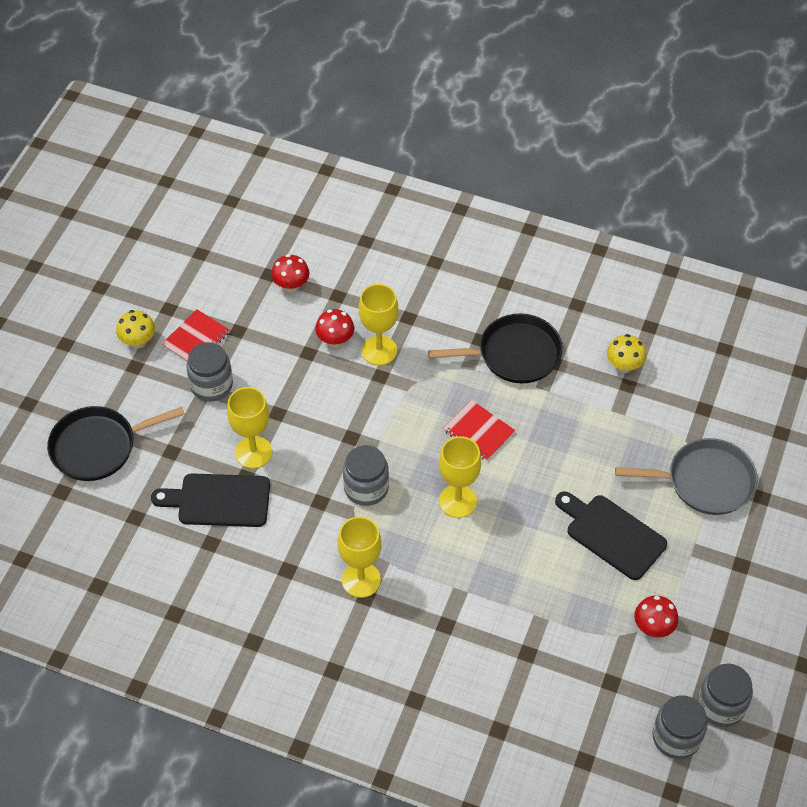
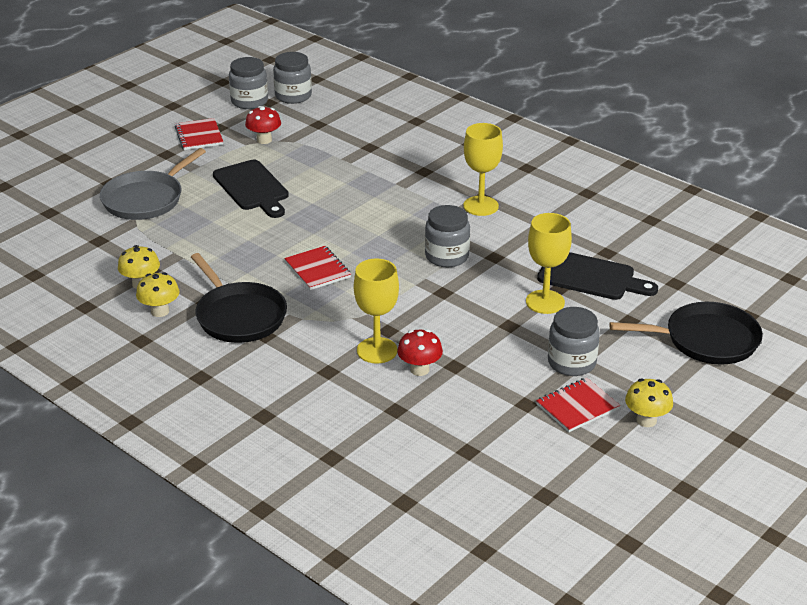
camera: 160 degrees left, 20 degrees down
(291, 286) = (445, 432): red mushroom -> none
(457, 501) = (368, 232): yellow goblet -> none
(514, 354) = (239, 316): black pan -> black pan turned 135 degrees counterclockwise
(584, 339) = (160, 311): none -> yellow mushroom
(705, 481) = (146, 199): grey pan -> grey pan turned 75 degrees counterclockwise
(730, 611) = (199, 136): none -> red notebook

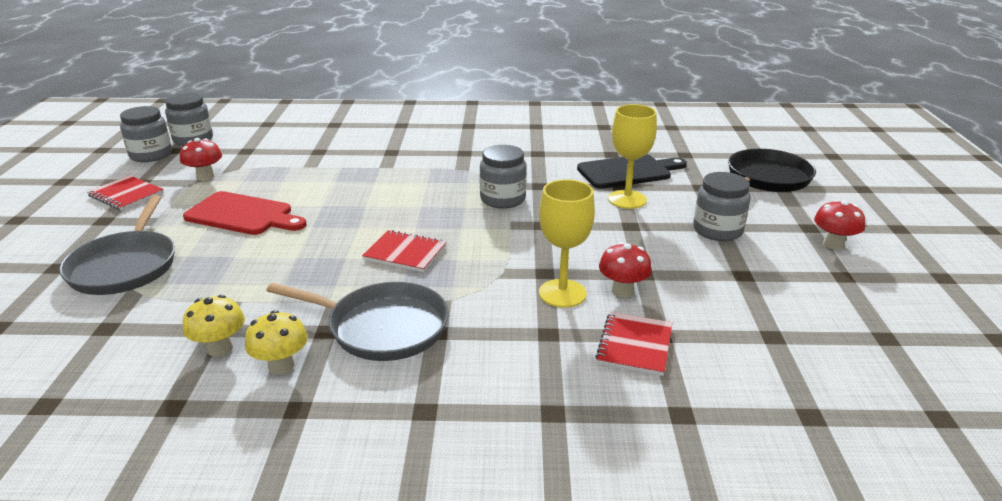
camera: 40 degrees left, 5 degrees down
(239, 316) = (383, 327): black pan -> grey pan
(252, 188) = (243, 215): black cutting board -> red cutting board
(480, 206) = (473, 158): yellow goblet -> none
(577, 407) = (778, 258): red notebook -> red notebook (635, 345)
(646, 420) = (833, 244): yellow mushroom -> red mushroom

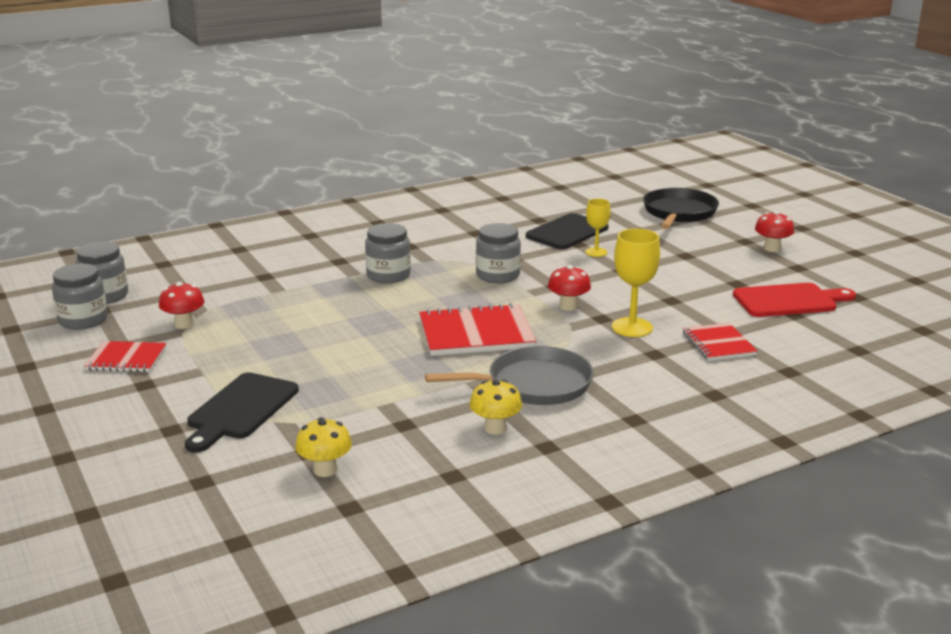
camera: 30 degrees left, 5 degrees down
(125, 266) = (240, 409): grey pan -> black cutting board
(220, 348) = (429, 434): yellow mushroom -> yellow mushroom (325, 470)
(243, 215) = (282, 344): red cutting board -> red cutting board (789, 301)
(405, 253) = (476, 334): red notebook -> red notebook, size x1.65
(622, 291) = (670, 314): red mushroom -> red mushroom (568, 306)
(627, 199) = (596, 252): yellow goblet -> yellow goblet, size x0.62
(717, 230) = (687, 258): grey jar -> grey jar (388, 275)

